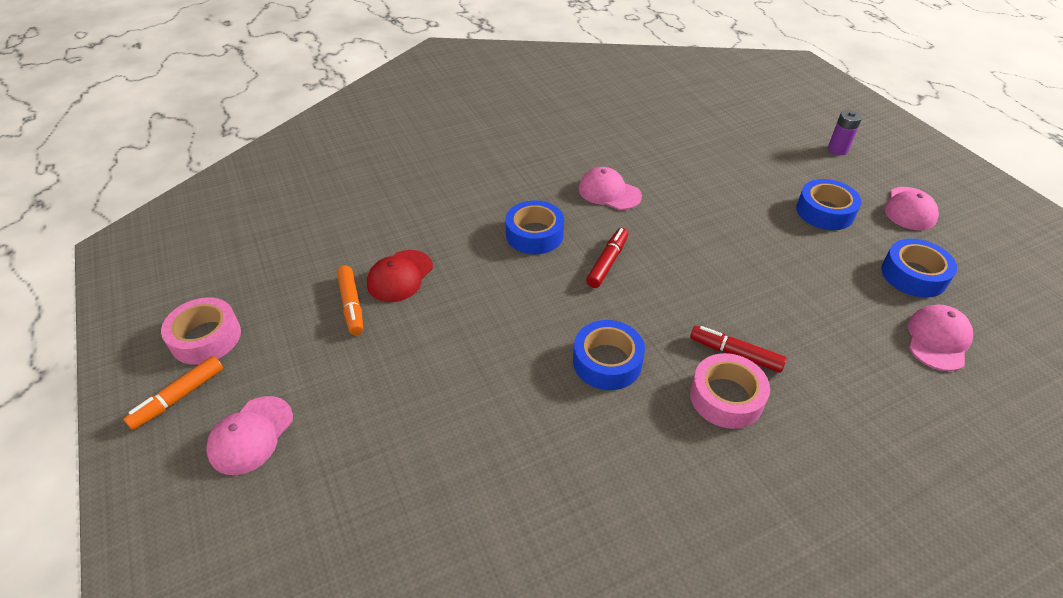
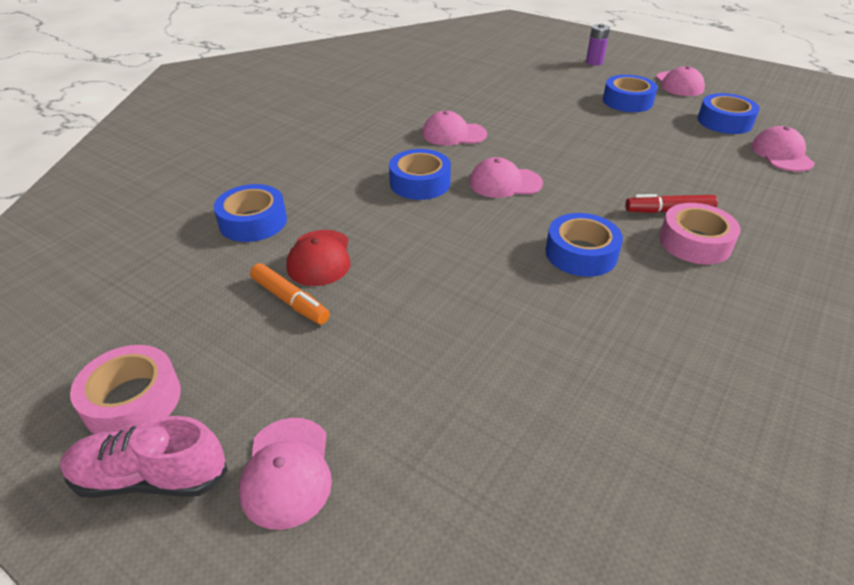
camera: 30 degrees left, 5 degrees down
(178, 397) = (150, 477): orange marker -> pink shoe
(380, 223) = (253, 222): none -> blue tape
(607, 262) = (505, 183): red marker -> pink cap

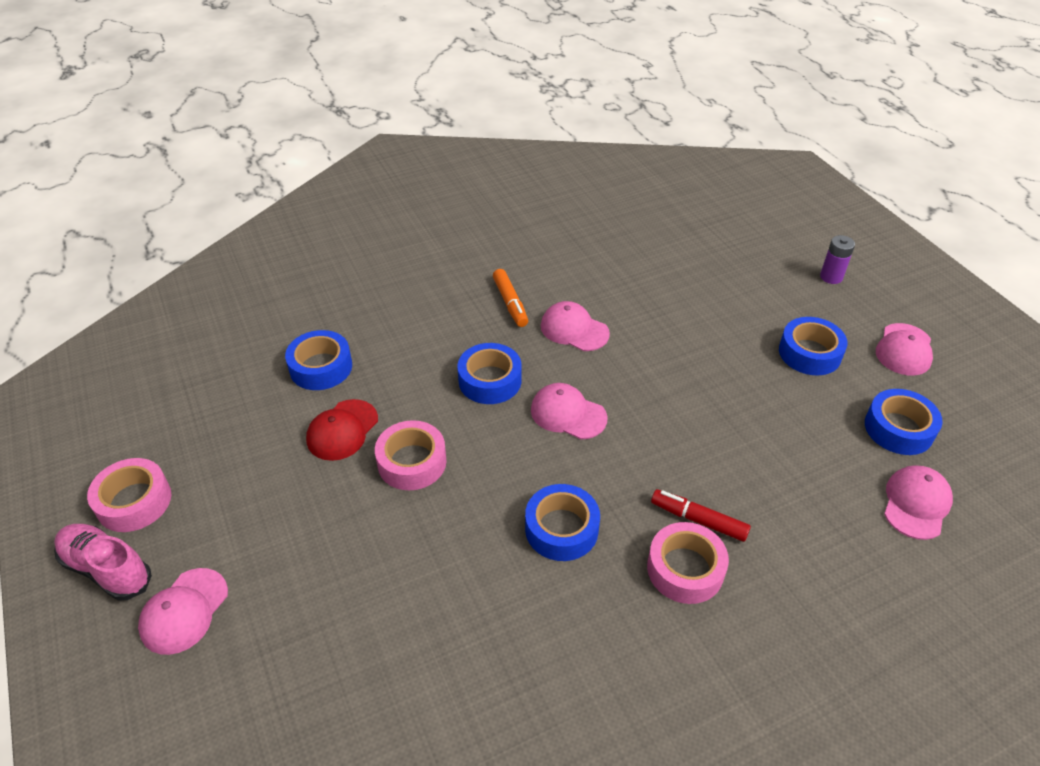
camera: 30 degrees right, 5 degrees up
(290, 301) = (290, 464): orange marker -> orange marker (510, 303)
(409, 257) = (412, 462): none -> pink tape

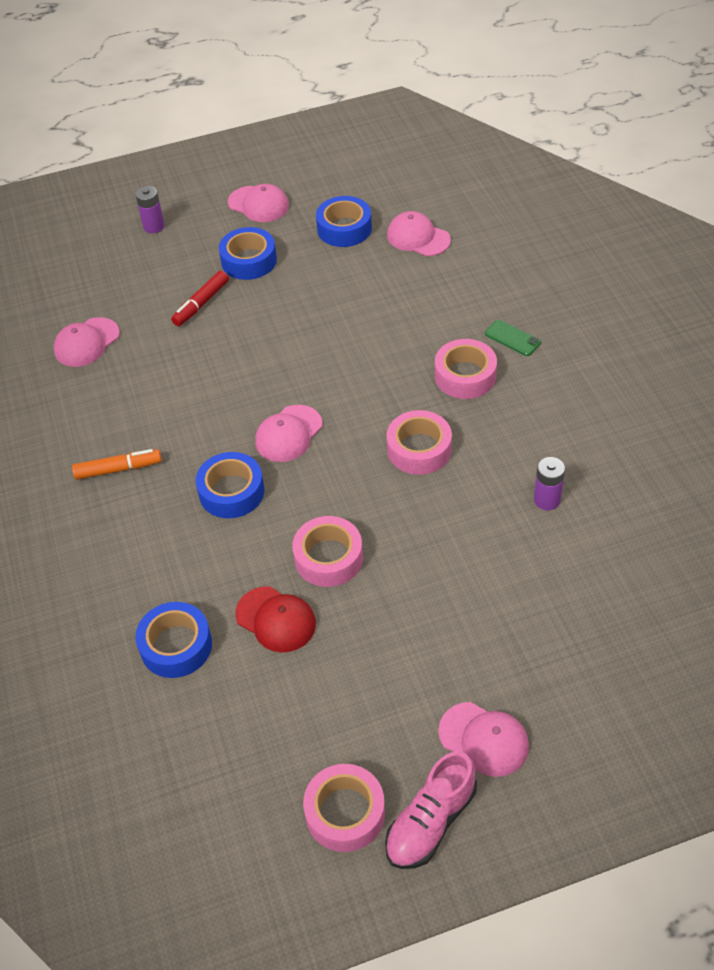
camera: 80 degrees left, 5 degrees up
(496, 668) = (547, 500): none -> purple battery
(561, 529) = (419, 449): blue tape -> pink tape
(574, 329) = (174, 419): pink cap -> pink cap (86, 342)
(698, 520) = (419, 361): red marker -> red marker (201, 304)
(765, 621) = (512, 338): none -> green phone

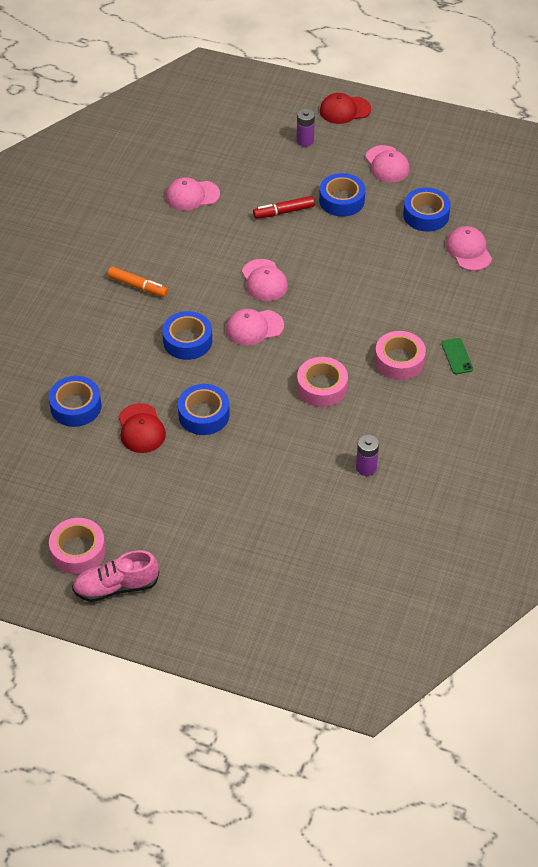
camera: 35 degrees right, 0 degrees up
(165, 178) = (344, 110): none -> red cap
(328, 558) = (204, 415): pink tape -> blue tape
(484, 739) = (187, 568): pink cap -> pink cap (264, 281)

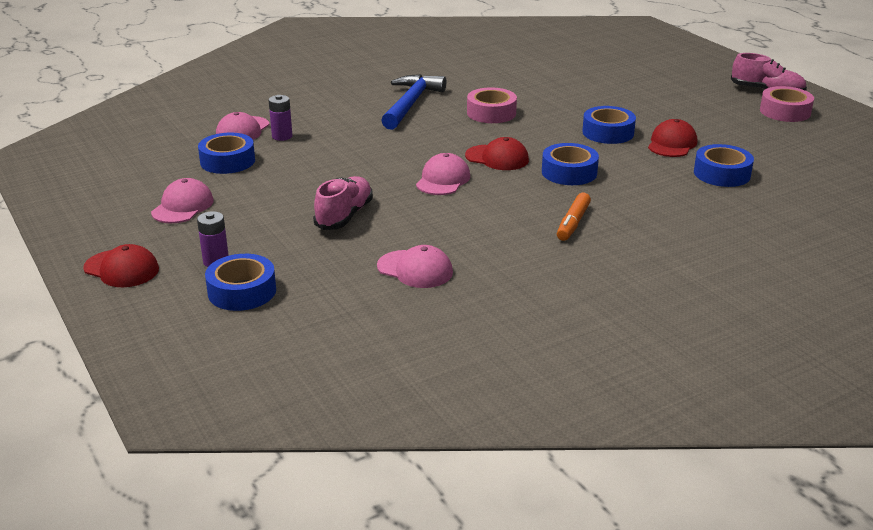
camera: 140 degrees left, 20 degrees down
(138, 286) = (573, 223): orange marker -> orange marker turned 135 degrees counterclockwise
(254, 328) = (497, 158): pink cap -> red cap
(283, 212) = (344, 216): red marker -> pink shoe
(341, 200) = (276, 200): blue tape -> blue tape (242, 291)
(366, 468) = (517, 76): purple battery -> purple battery (282, 136)
(399, 361) = (410, 104): pink tape -> blue hammer
(456, 356) = (365, 91): green phone -> none

